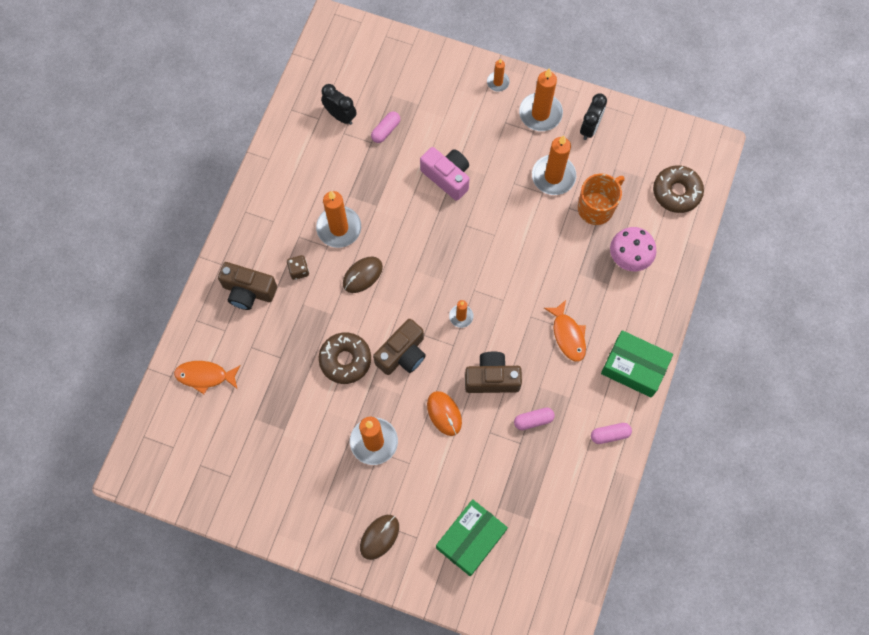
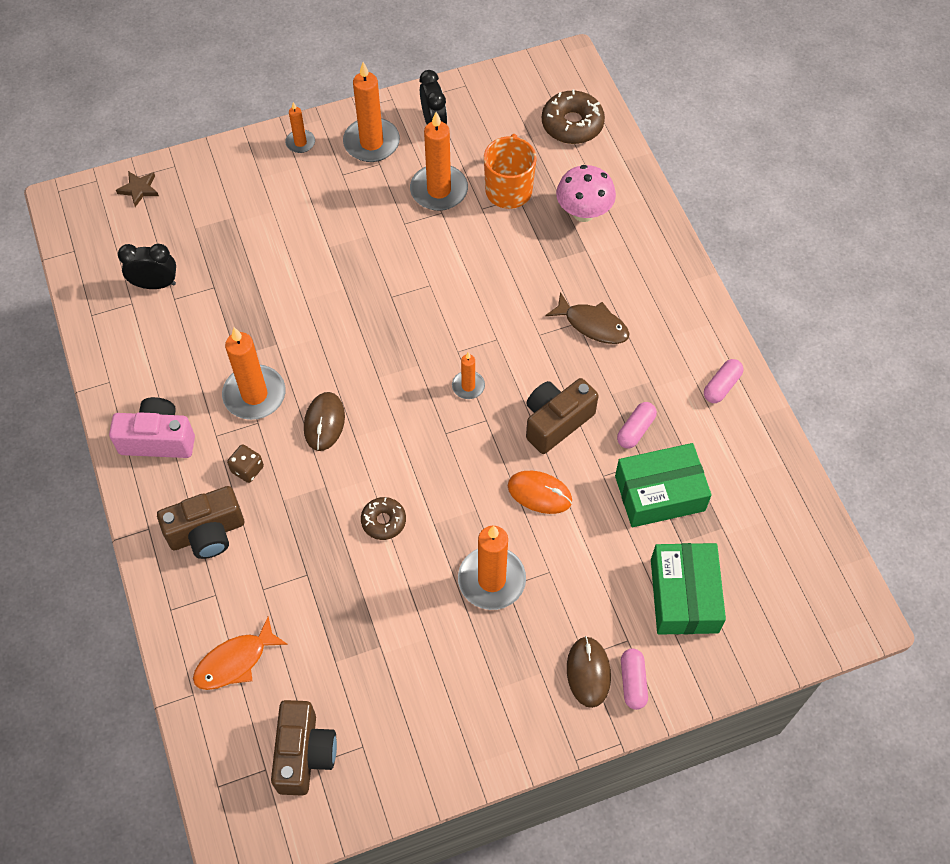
camera: 40 degrees left, 10 degrees down
(345, 360) = (383, 521): brown donut -> brown donut, size x0.61
(380, 46) = (139, 189): none -> brown star
(386, 130) = (220, 265): pink capsule -> pink capsule (633, 682)
(402, 354) = (440, 468): brown camera -> brown camera (304, 754)
(447, 177) = (329, 264): pink camera -> pink camera (158, 439)
(568, 335) = (592, 325): orange fish -> brown fish
(634, 367) = (684, 307): green box -> green box (659, 493)

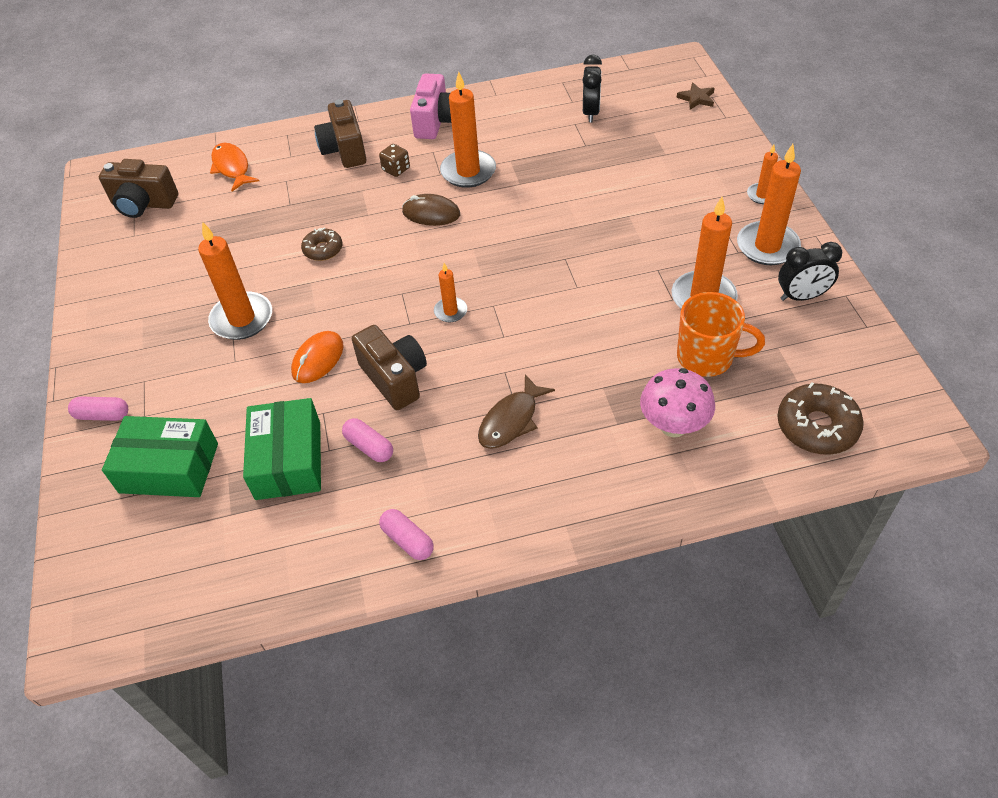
camera: 100 degrees right, 10 degrees down
(588, 672) = (127, 382): brown mouse -> none

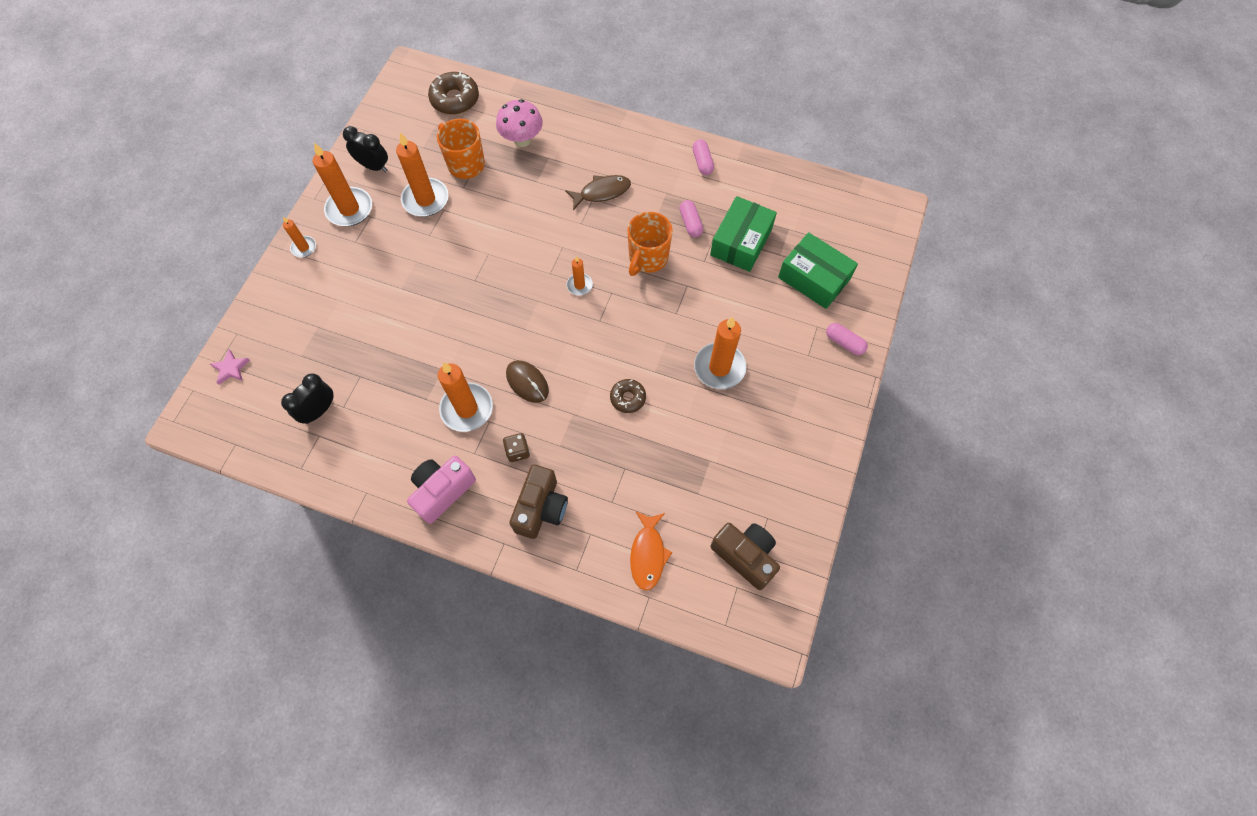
camera: 150 degrees left, 15 degrees up
(318, 359) = (686, 301): orange mouse -> none
(395, 378) = (647, 258): brown camera -> orange mug
(697, 98) = (231, 368): brown star -> pink star

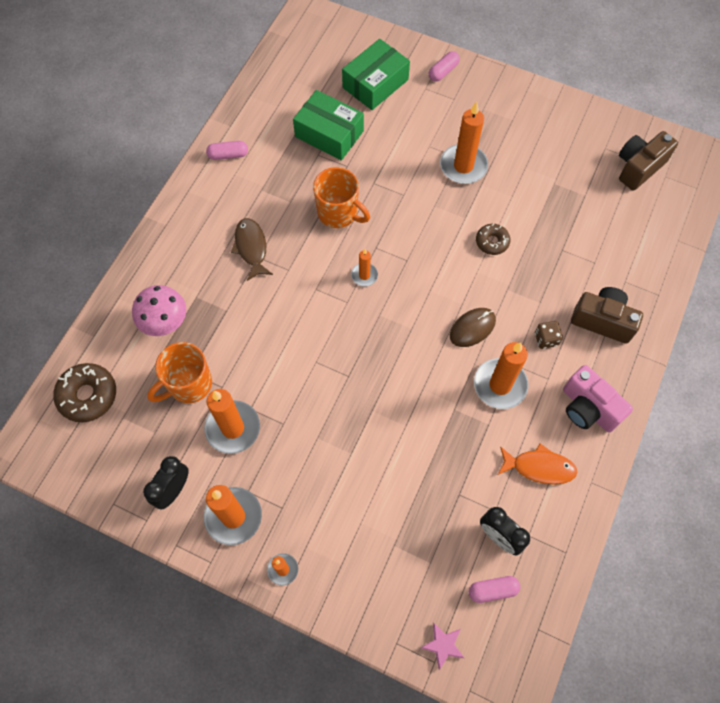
camera: 85 degrees left, 0 degrees up
(648, 554) = (641, 238): orange fish -> orange fish (539, 467)
(690, 223) = (301, 173): pink capsule -> pink capsule (492, 590)

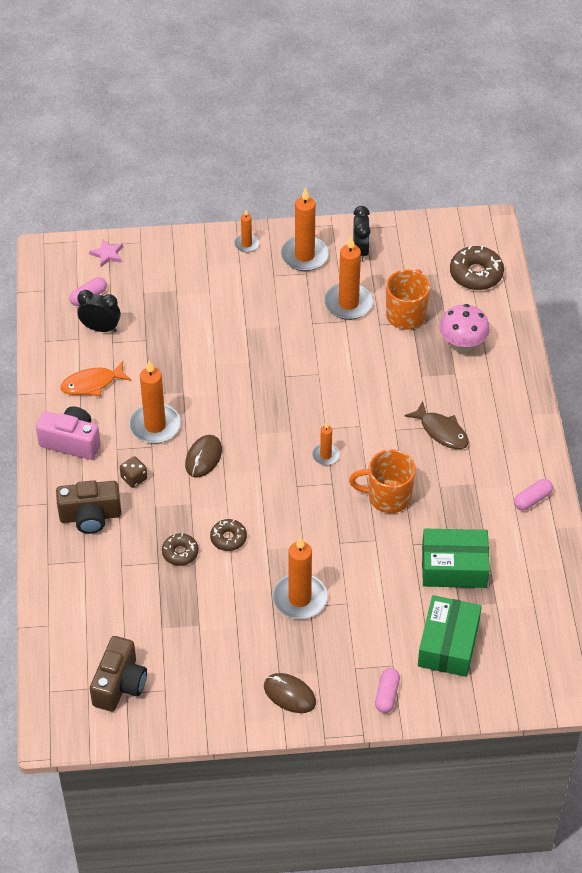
camera: 150 degrees right, 15 degrees down
(513, 103) = (289, 694): none -> brown mouse
(539, 249) = (180, 553): none -> brown donut

